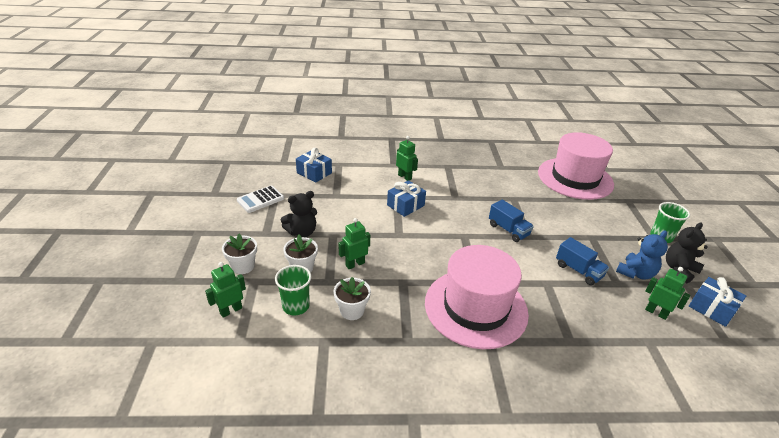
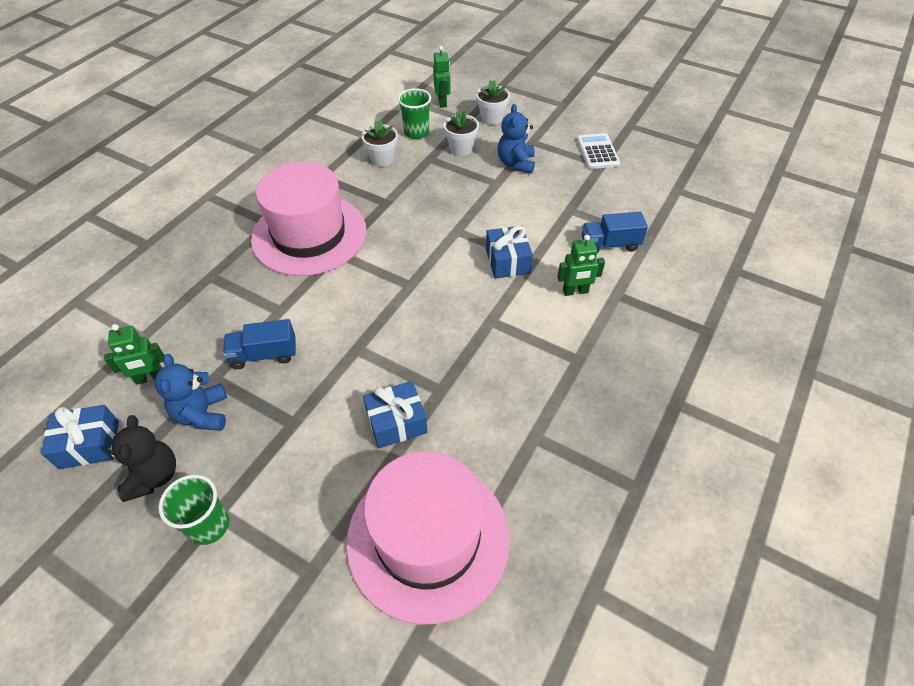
camera: 125 degrees right, 15 degrees up
(302, 232) = (516, 163): black teddy bear -> blue teddy bear
(314, 173) = (635, 208): blue gift -> blue gift (396, 422)
(355, 264) = (438, 181): green robot -> none
(508, 230) = (384, 335): blue truck -> blue truck (610, 244)

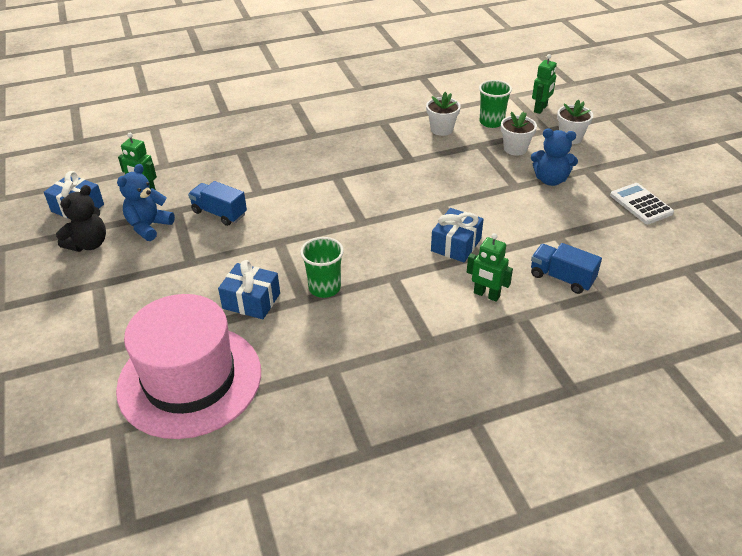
camera: 40 degrees right, 10 degrees down
(209, 525) = (85, 288): green cup -> green cup (324, 288)
(309, 234) = (330, 155): pink hat -> none
(516, 163) = (550, 180): blue teddy bear -> blue teddy bear turned 120 degrees counterclockwise
(597, 152) = (641, 204): white calculator -> white calculator turned 60 degrees counterclockwise

